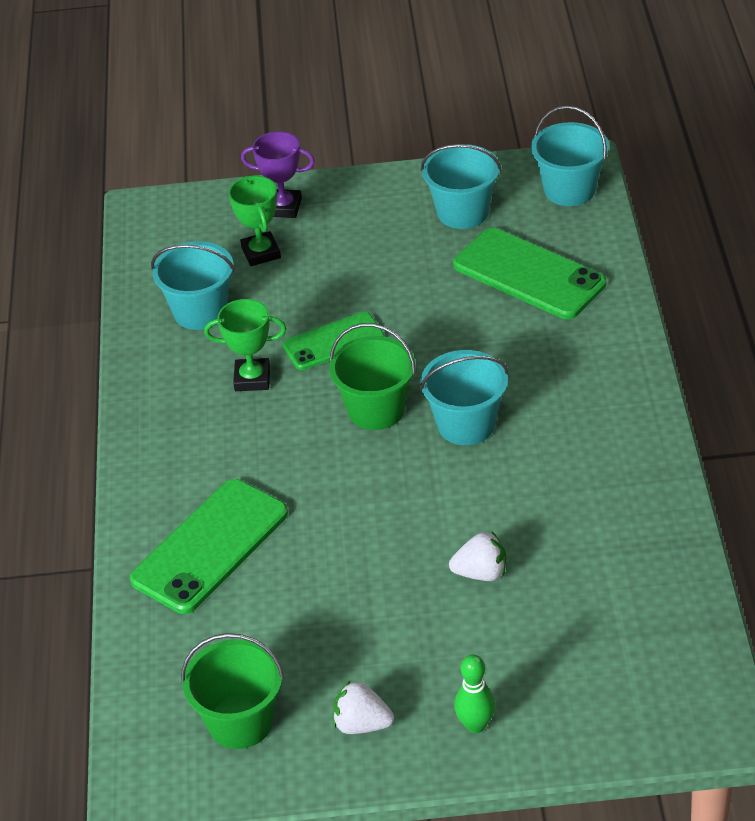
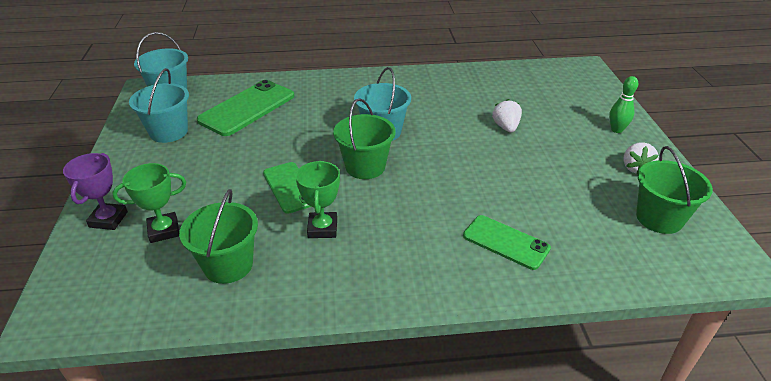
camera: 95 degrees left, 5 degrees down
(200, 311) = (228, 265): turquoise bucket -> green bucket
(210, 546) = (505, 242): green phone -> green phone, size x0.64

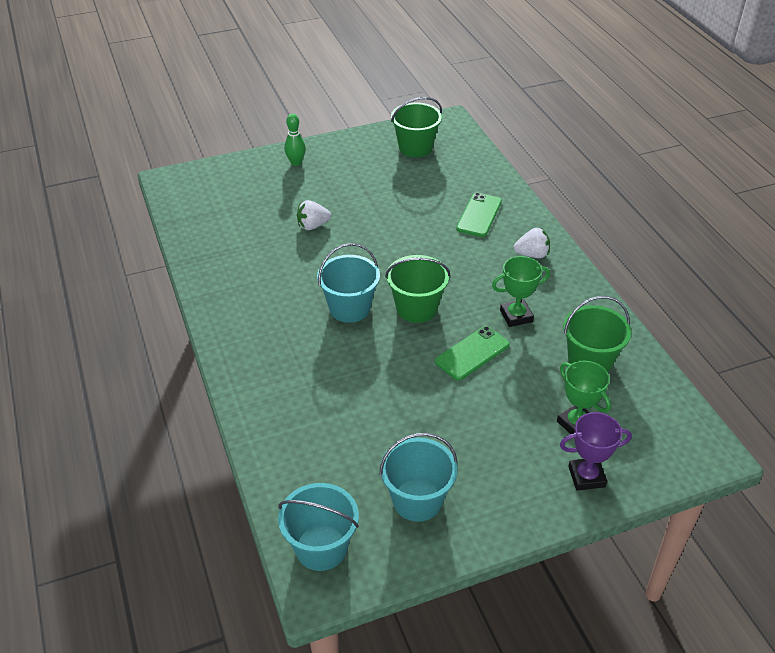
camera: 105 degrees left, 5 degrees up
(247, 108) = (337, 440): green phone -> none
(635, 168) = (354, 155): white strawberry -> white strawberry (532, 254)

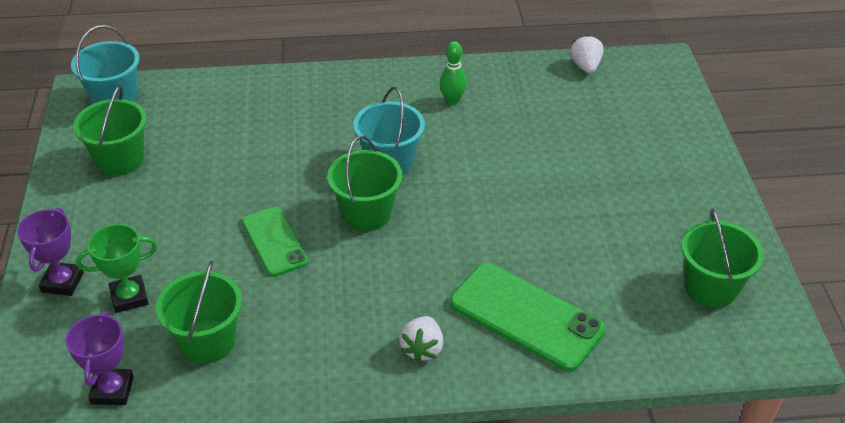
camera: 105 degrees right, 0 degrees up
(296, 163) = (685, 162): green bowling pin -> green bowling pin (452, 101)
(313, 226) = (546, 157): white strawberry -> white strawberry (585, 66)
(417, 500) = (120, 160): turquoise bucket -> green bucket
(479, 215) = (526, 316): green phone -> green phone, size x1.57
(516, 316) = (314, 296): green trophy -> none
(663, 399) = (112, 390): none -> purple trophy

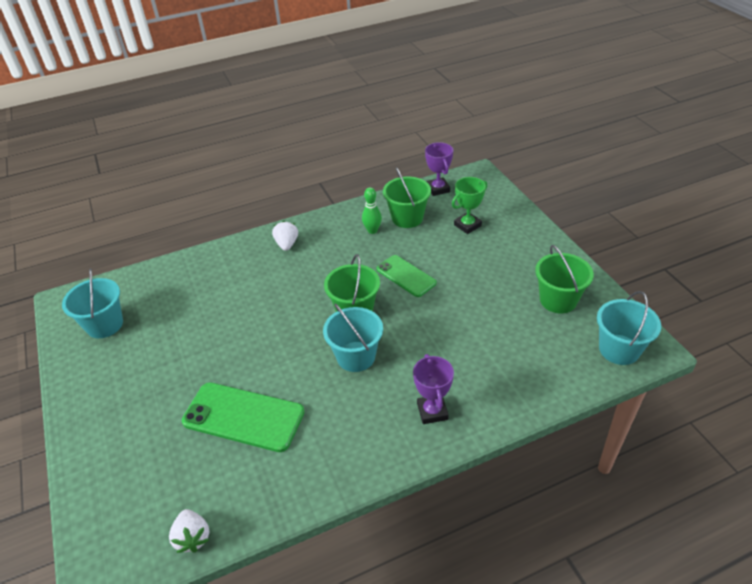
camera: 165 degrees right, 0 degrees up
(62, 282) = (512, 222): purple trophy -> purple trophy (432, 411)
(452, 101) = (325, 439): green bowling pin -> green bowling pin (372, 230)
(526, 316) = (229, 275): green phone -> green phone (243, 417)
(710, 287) = (104, 324): green bucket -> turquoise bucket

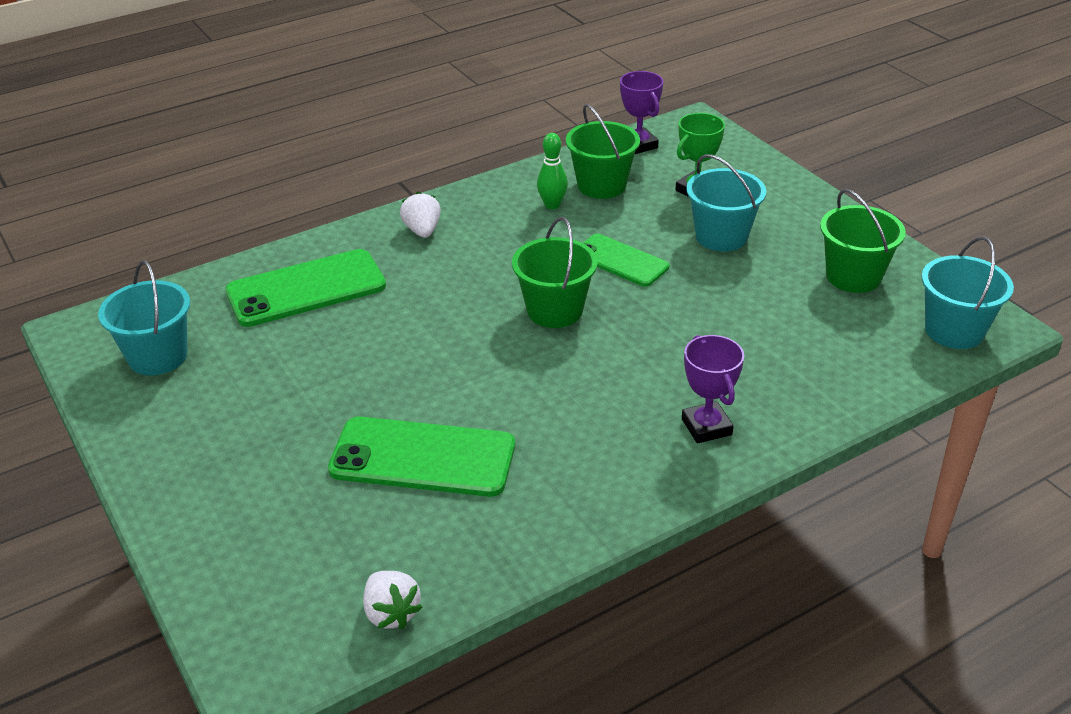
camera: 10 degrees left, 5 degrees down
(205, 282) = (306, 289): none -> green phone
(356, 356) = (573, 368): turquoise bucket -> turquoise bucket (721, 236)

